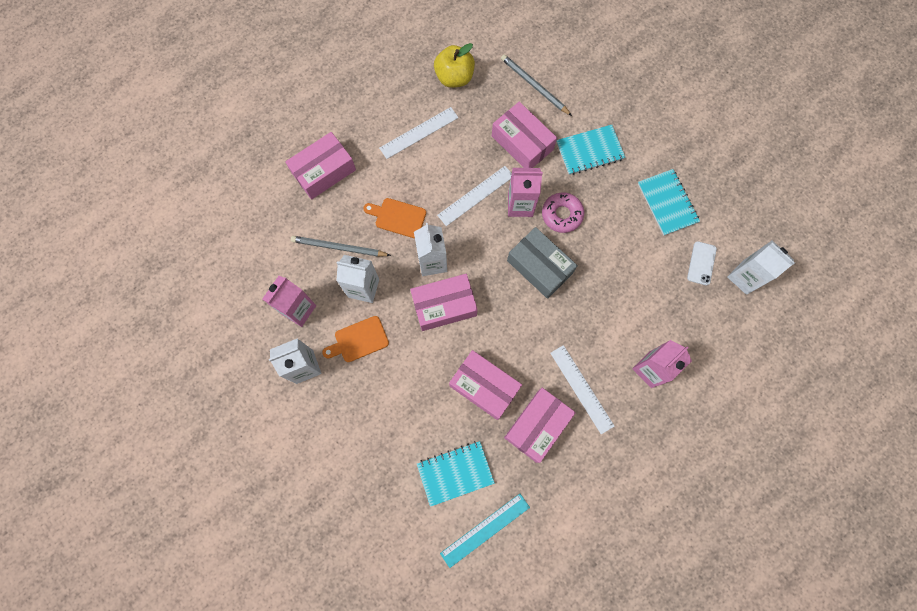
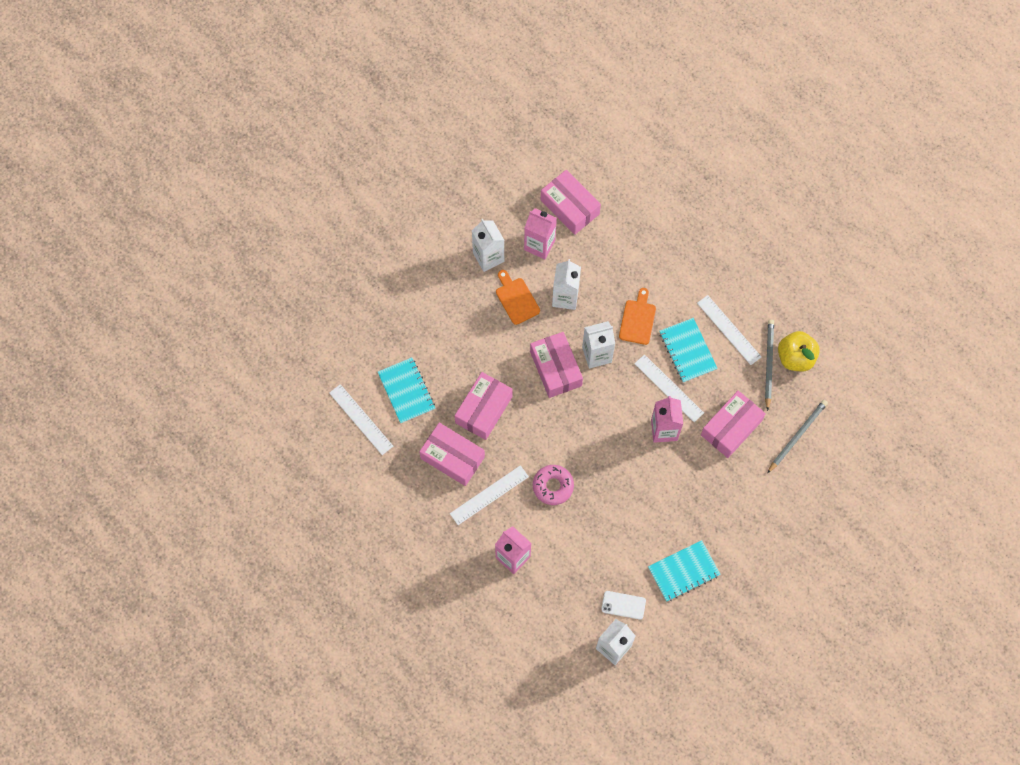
camera: 85 degrees right, 5 degrees down
(324, 171) = (676, 249): pink box -> pink box (570, 207)
(339, 247) = (602, 271): grey pencil -> grey pencil (768, 363)
(485, 530) = (361, 419): turquoise ruler -> white ruler
(539, 267) = (602, 451): grey box -> none
(562, 215) = (658, 470): pink donut -> pink donut (553, 486)
(589, 151) = (731, 494): turquoise notebook -> turquoise notebook (687, 351)

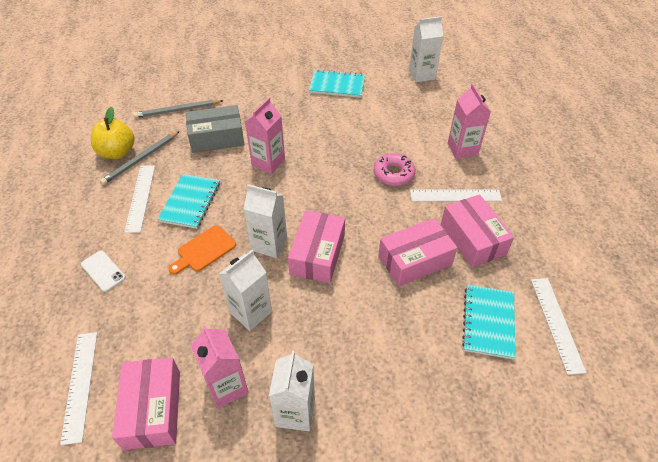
camera: 145 degrees left, 20 degrees down
(516, 299) = (302, 343): orange cutting board -> none
(623, 605) = (396, 89): white phone -> white phone (103, 271)
(668, 388) = (234, 186): white ruler -> white ruler (80, 385)
(731, 428) = (217, 138): pink box -> grey box

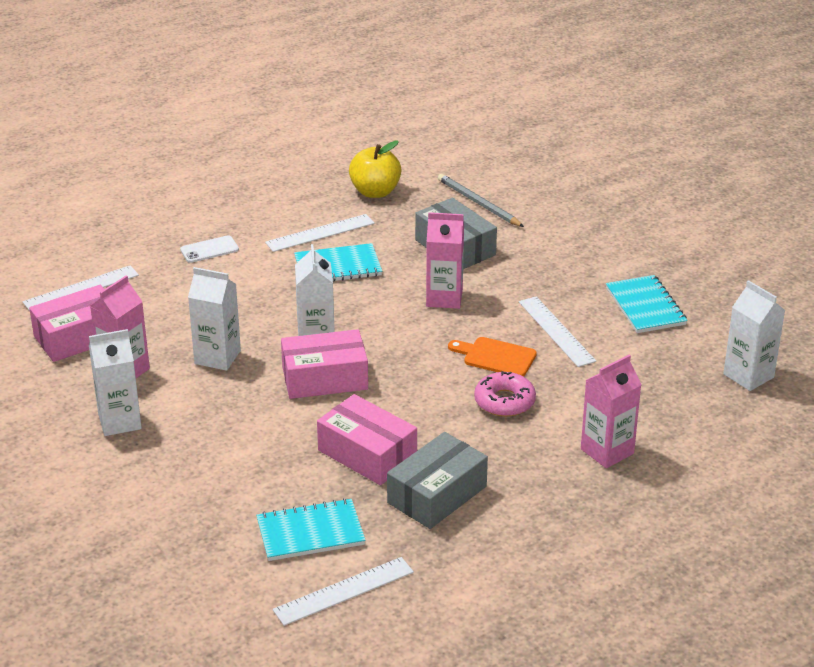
camera: 65 degrees right, 15 degrees down
(103, 271) = (209, 250): white phone -> white phone turned 45 degrees clockwise
(141, 159) = (376, 211): grey pencil -> none
(204, 250) = (277, 300): orange cutting board -> orange cutting board (496, 357)
(455, 195) = (505, 464): white ruler -> white ruler (556, 331)
(472, 239) = (437, 494): pink box -> grey box

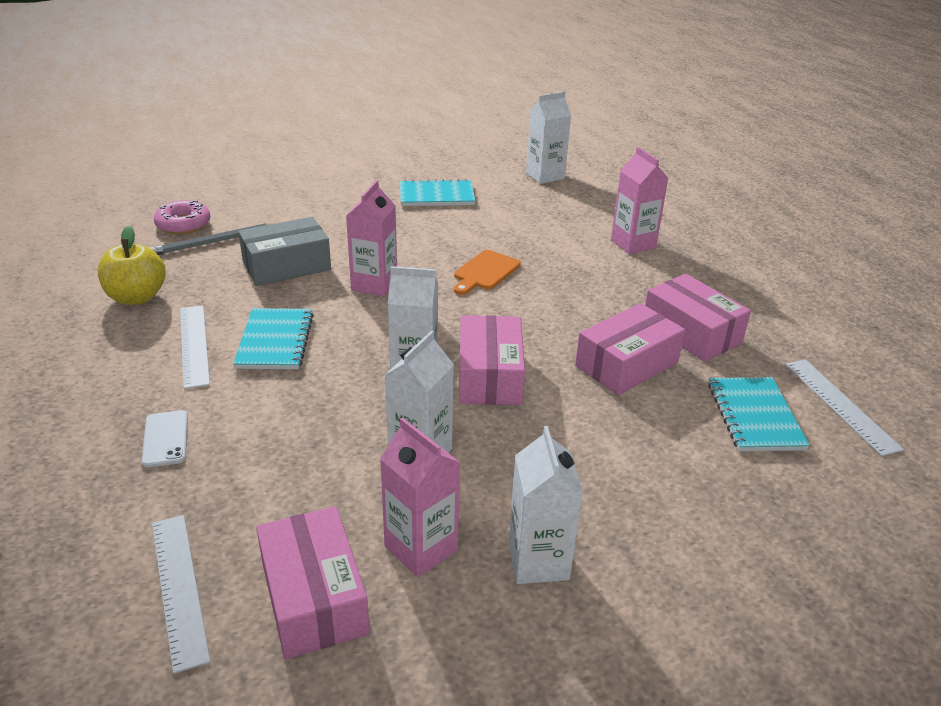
camera: 80 degrees left, 0 degrees up
(437, 494) = (691, 332): grey box -> pink box
(504, 401) = (555, 278): pink donut -> pink donut (183, 224)
(556, 331) = (456, 238): white ruler -> none

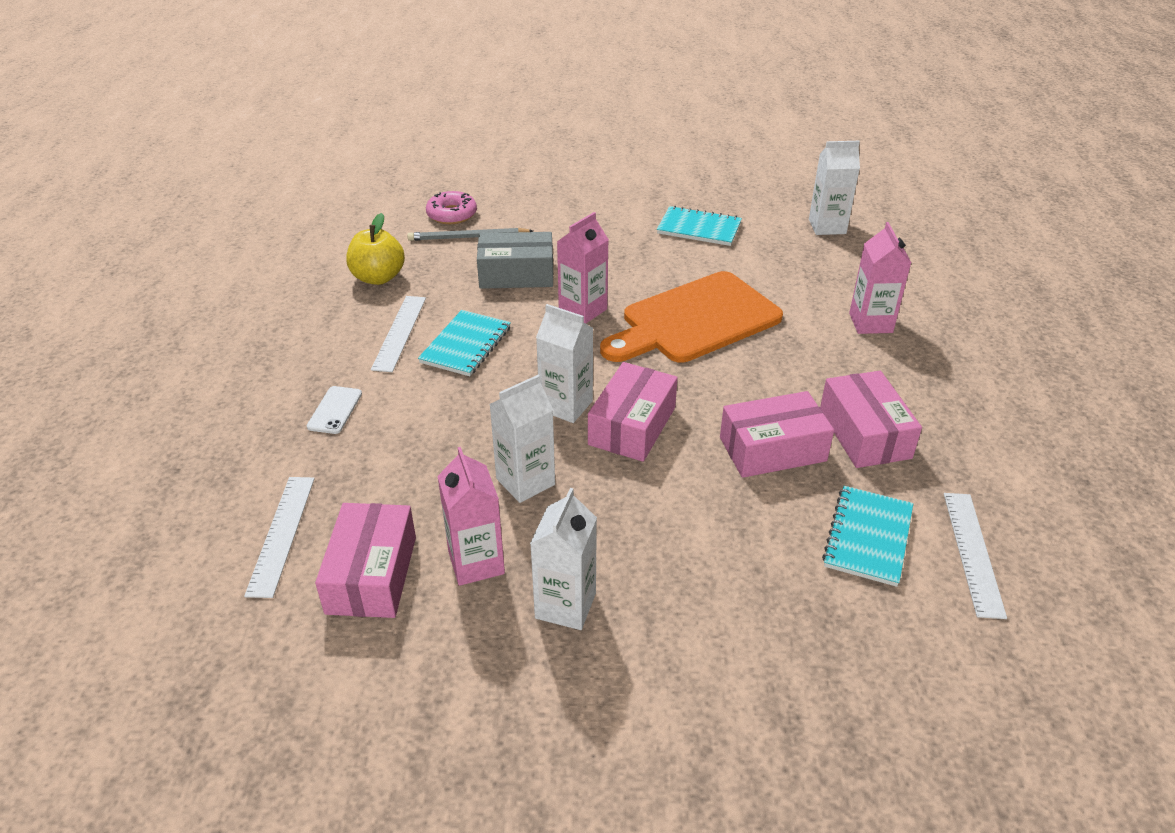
camera: 25 degrees right, 5 degrees up
(485, 272) = (695, 320): orange cutting board -> orange cutting board, size x2.16

